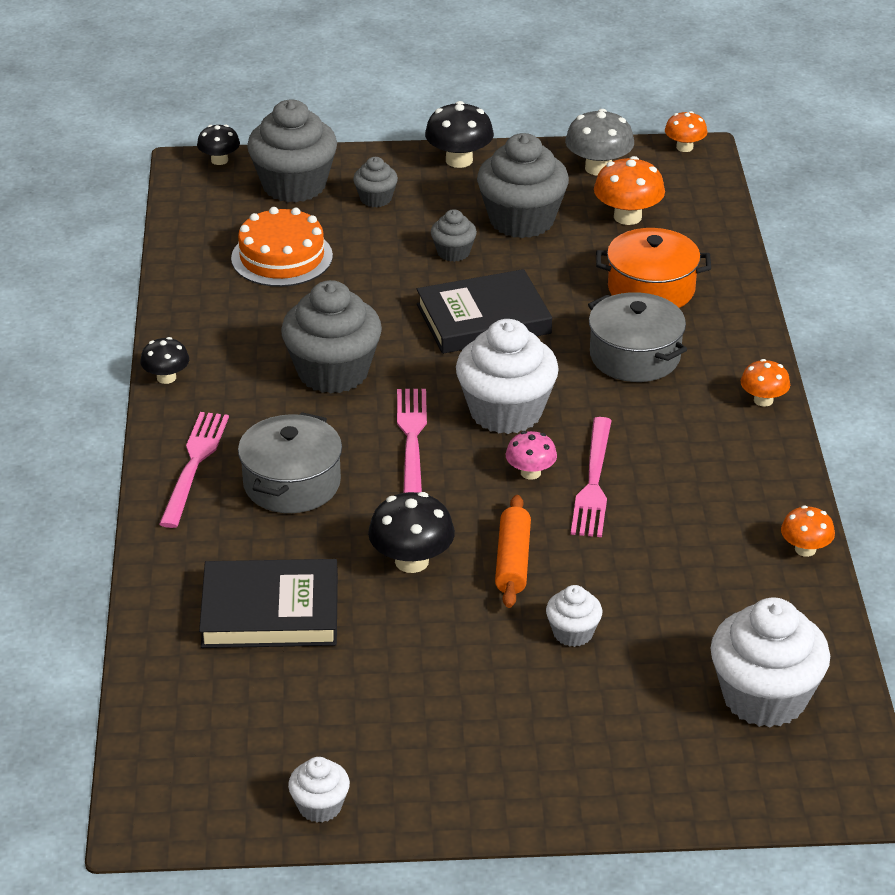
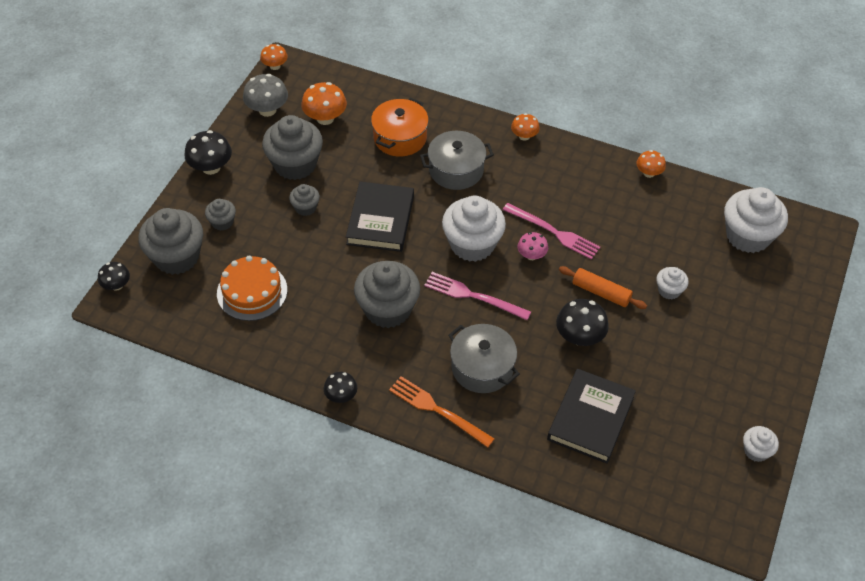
camera: 65 degrees left, 15 degrees up
(194, 465) = (438, 410): pink fork -> orange fork

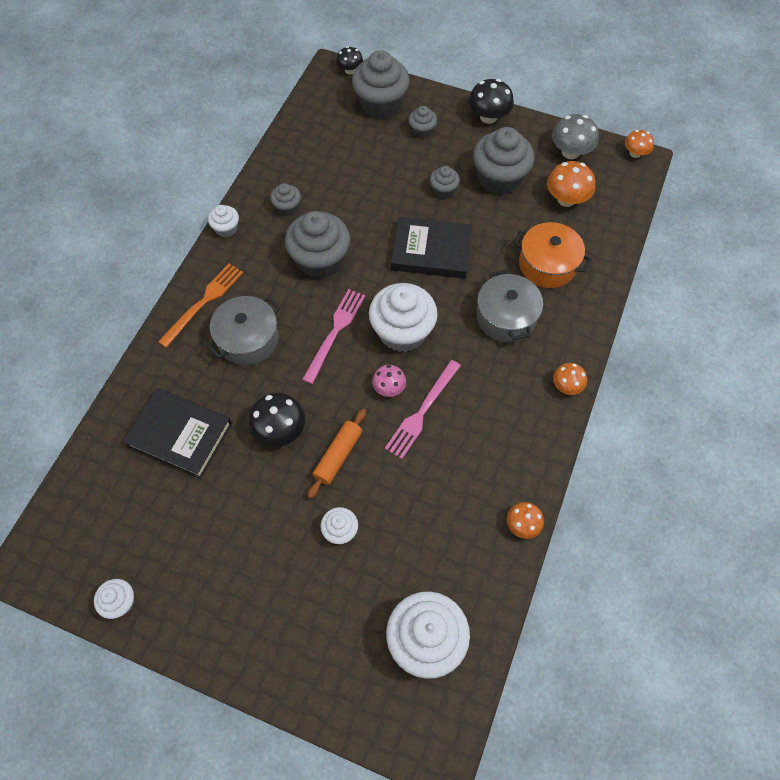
camera: 90 degrees right, 10 degrees up
(252, 291) = (342, 158): orange cake -> none
(316, 340) = (287, 207): none -> grey cupcake
(341, 396) = (226, 229): black mushroom -> white cupcake

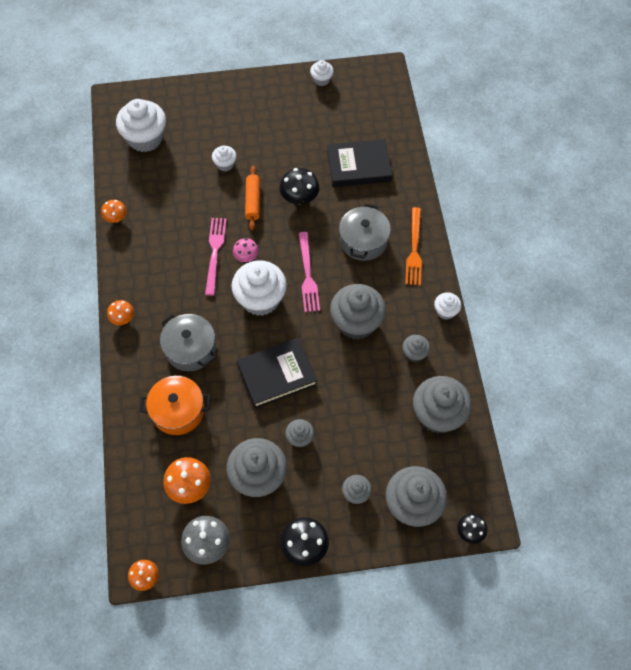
camera: 150 degrees right, 0 degrees up
(308, 152) = (438, 414): none -> grey cupcake

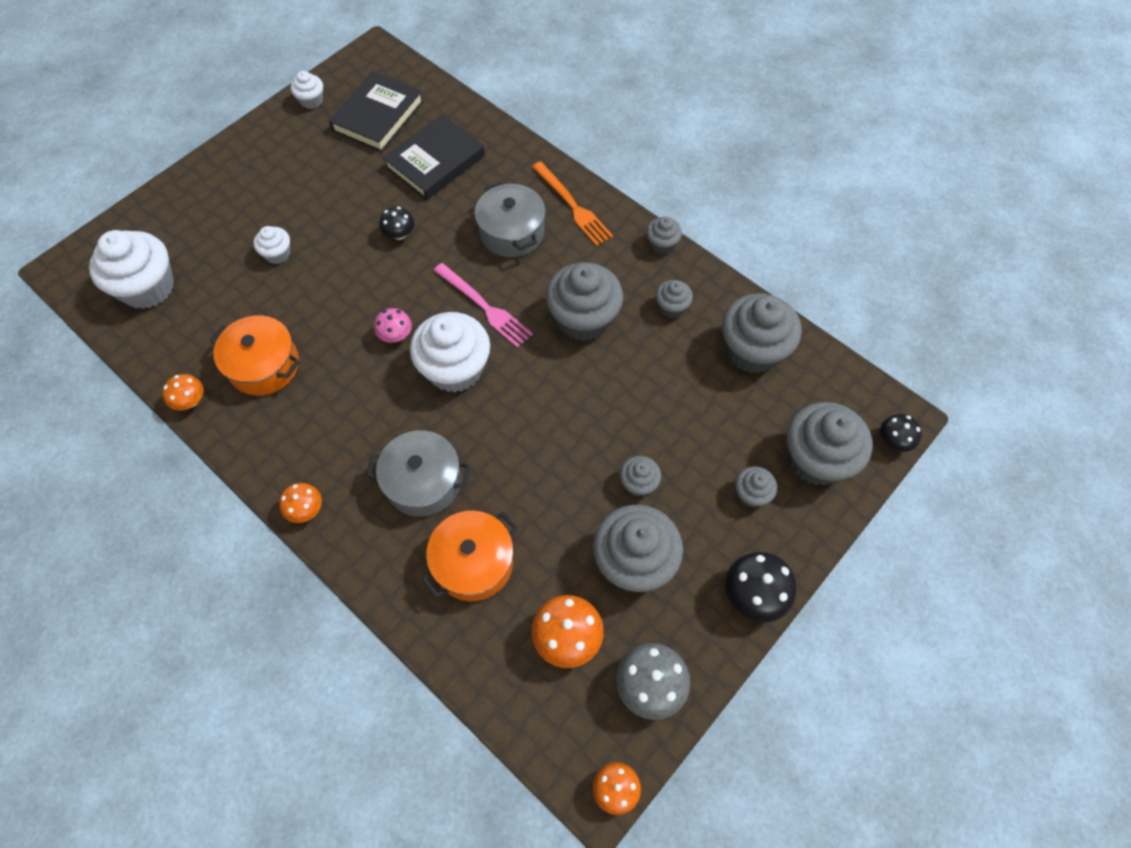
camera: 40 degrees left, 0 degrees up
(166, 225) = (264, 365): none -> orange pot
(215, 253) = (354, 356): pink fork -> none
(253, 201) = (348, 272): orange rolling pin -> none
(277, 374) = (550, 435): black book -> black book (378, 116)
(299, 198) = (399, 234): black mushroom -> black mushroom, size x0.63
(445, 311) = (662, 244): white cupcake -> grey cupcake

